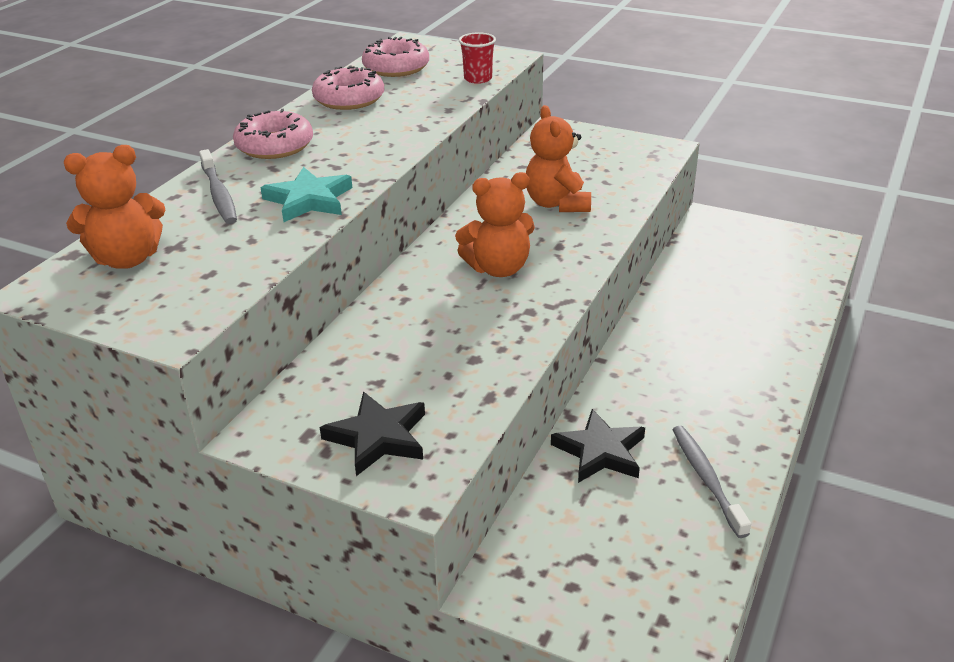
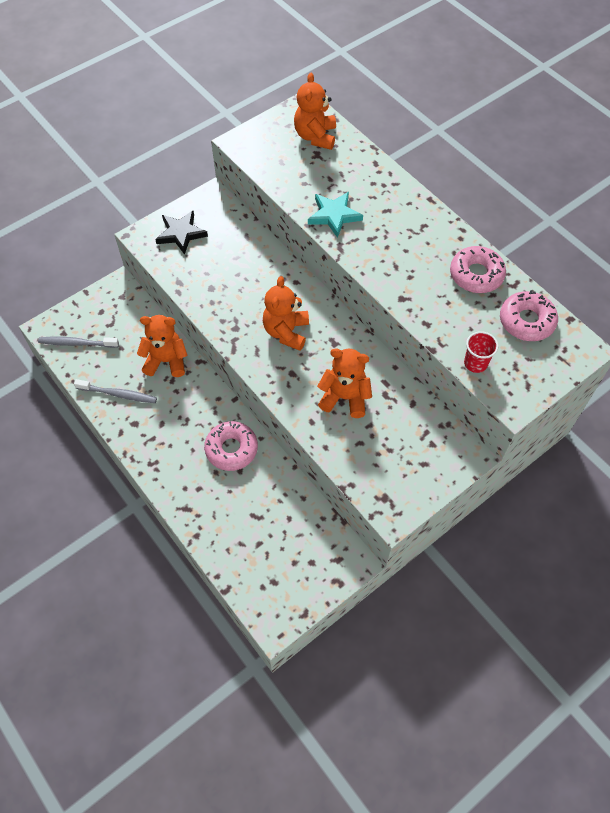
camera: 115 degrees right, 25 degrees up
(219, 194) = (365, 181): grey toothbrush -> grey toothbrush (77, 343)
(274, 146) = (418, 218): pink donut -> pink donut (231, 449)
(600, 451) = (166, 361): black star -> orange teddy bear

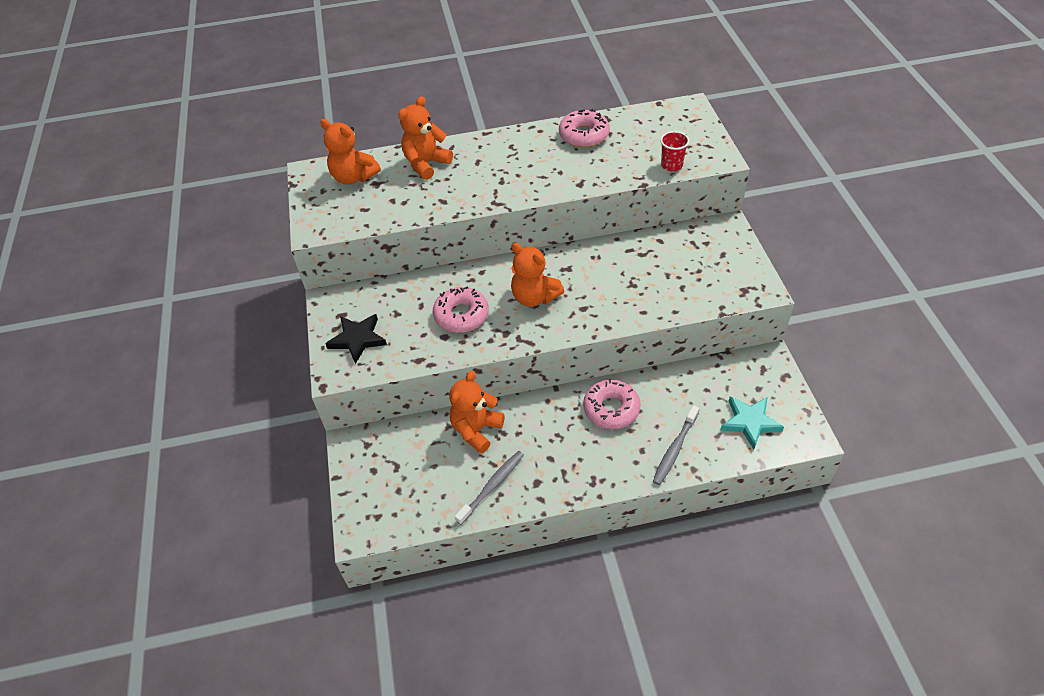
camera: 60 degrees left, 10 degrees down
(77, 343) = (400, 506): grey toothbrush -> grey toothbrush (675, 449)
(334, 215) = (458, 195): turquoise star -> turquoise star (750, 422)
(345, 397) = (630, 281): orange teddy bear -> orange teddy bear (426, 164)
(526, 321) = (647, 125): pink donut -> pink donut (461, 315)

